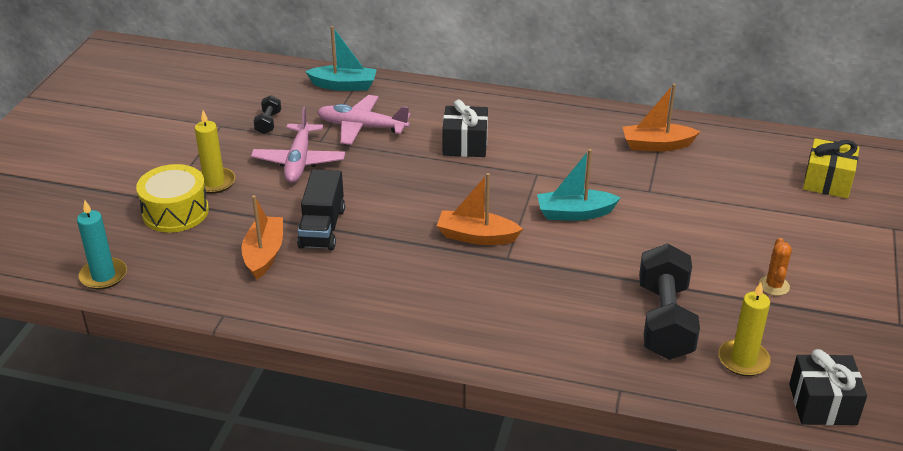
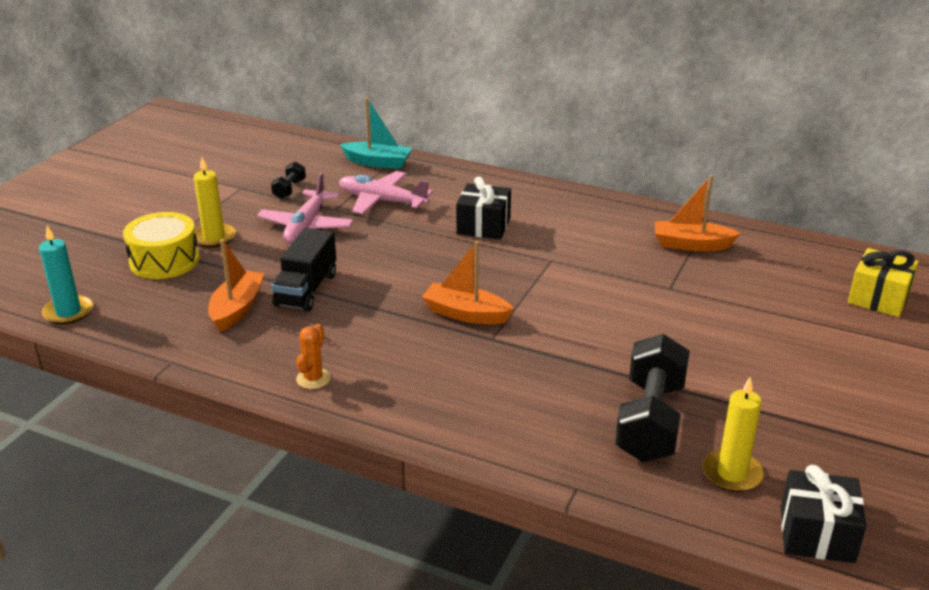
camera: 10 degrees right, 5 degrees down
(574, 213) = (580, 302): turquoise boat -> none
(774, 286) = (789, 398): orange cactus -> orange cactus (313, 379)

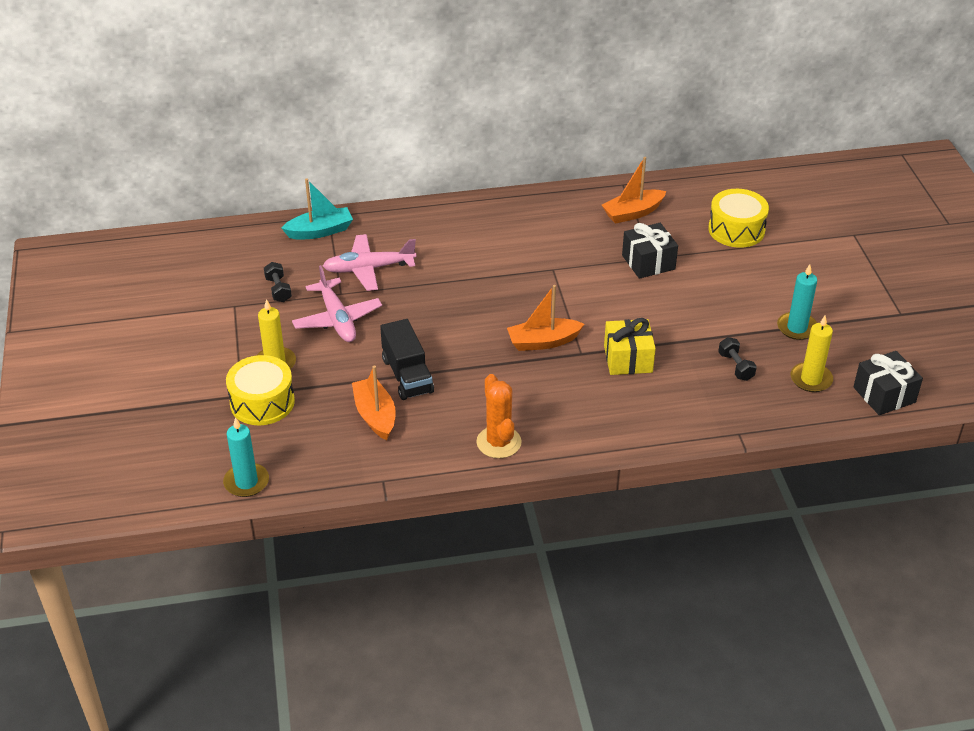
camera: 35 degrees left, 10 degrees up
(313, 379) = (498, 442): orange cactus -> orange cactus, size x1.59
(483, 226) = (473, 259): black gift -> black gift (648, 262)
(650, 421) = (735, 366): black dumbbell -> black dumbbell, size x0.46
(771, 415) = (797, 328): none -> turquoise candle
(796, 297) = (736, 230): none -> yellow drum
(878, 298) = (783, 208): yellow gift -> yellow gift (628, 359)

